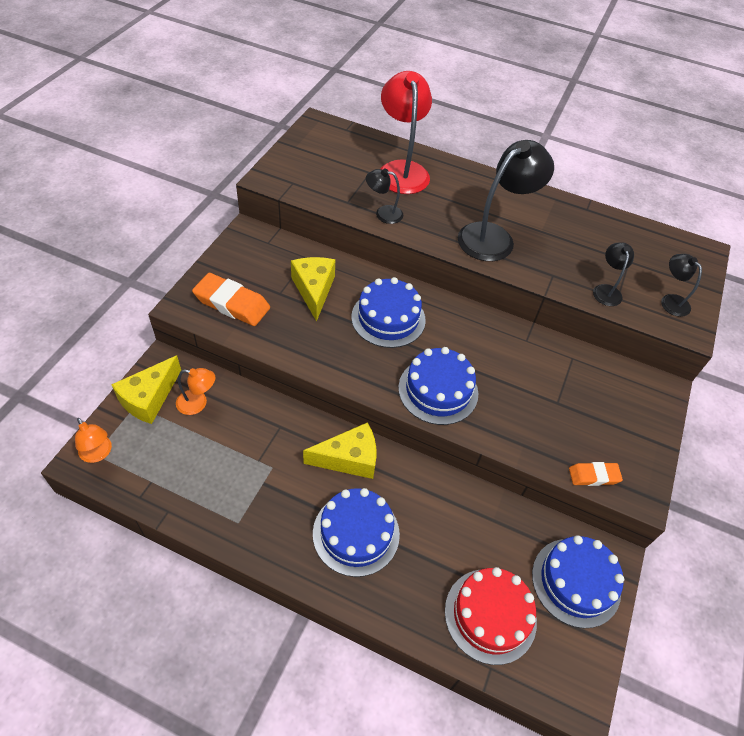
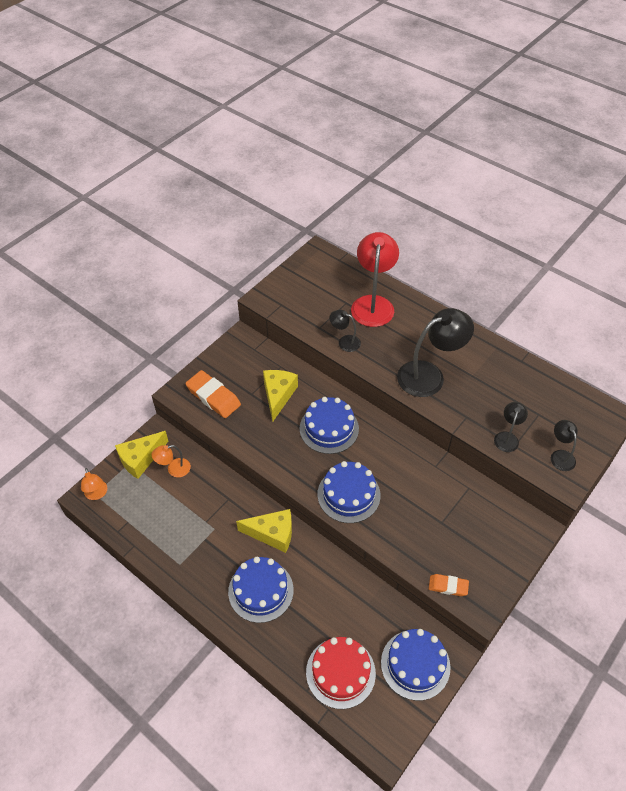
camera: 20 degrees right, 0 degrees up
(198, 403) = (174, 469): orange lamp -> orange lamp turned 135 degrees clockwise

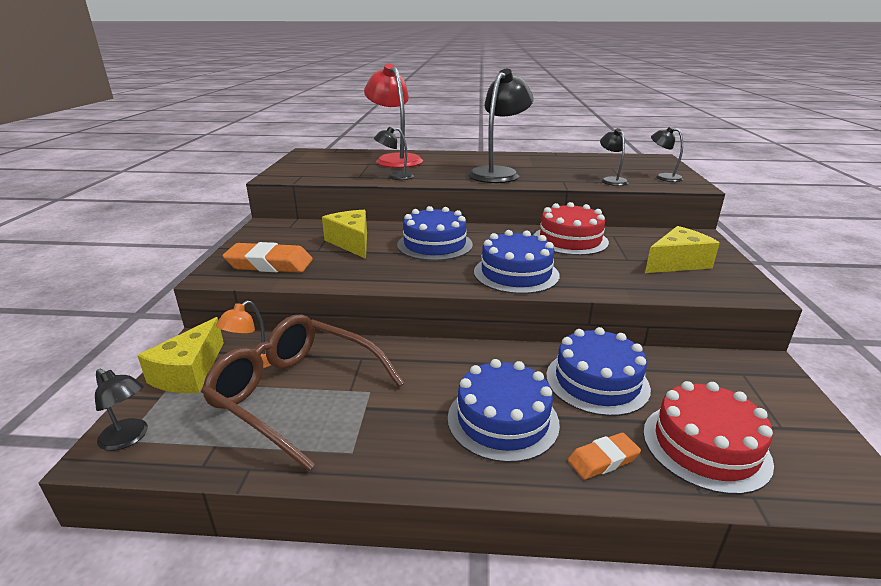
camera: 35 degrees left, 25 degrees down
(97, 494) = (129, 438): orange lamp -> black lamp
(179, 509) = (296, 394): none -> brown glasses
(272, 534) = (453, 363): yellow cheese -> yellow cheese (677, 263)
(415, 664) = (757, 392): blue cake -> blue cake (597, 381)
(428, 476) = (570, 240): none -> red cake
(448, 586) = (705, 291): orange eraser -> orange eraser (603, 460)

